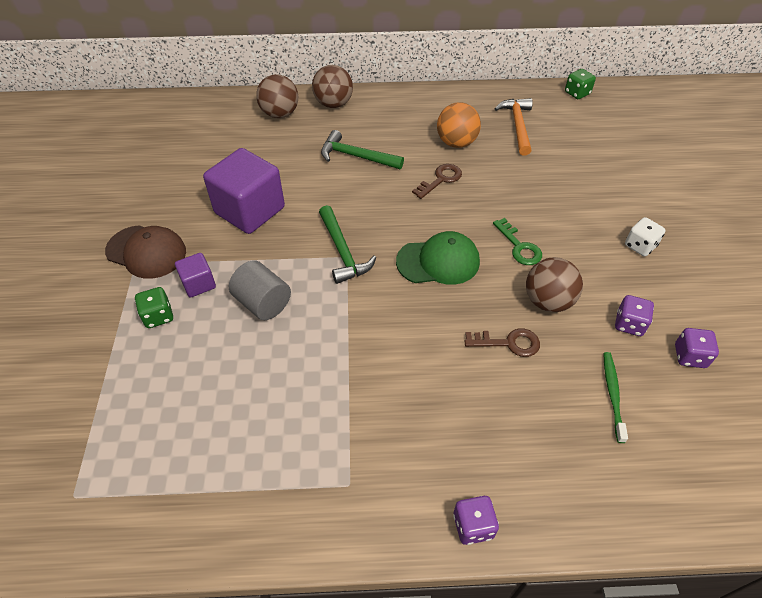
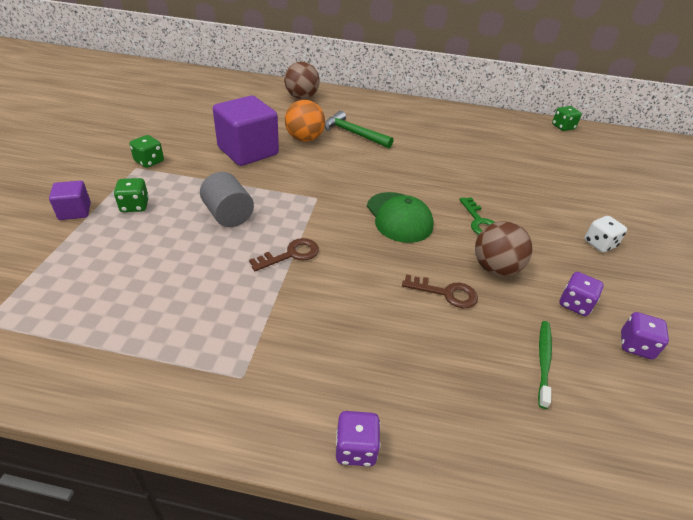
camera: 10 degrees right, 10 degrees down
(146, 252) = (149, 161): brown cap -> green dice
(198, 284) = (180, 191): purple cube -> purple cube (75, 211)
(333, 104) = (348, 99): brown ball -> none
(343, 252) = (315, 193): green hammer -> none
(438, 261) = (399, 217): green cap -> green cap turned 60 degrees clockwise
(440, 179) = (421, 161): brown key -> brown key (291, 254)
(456, 143) = (444, 140): orange ball -> orange ball (304, 139)
(517, 126) = (502, 138): orange hammer -> none

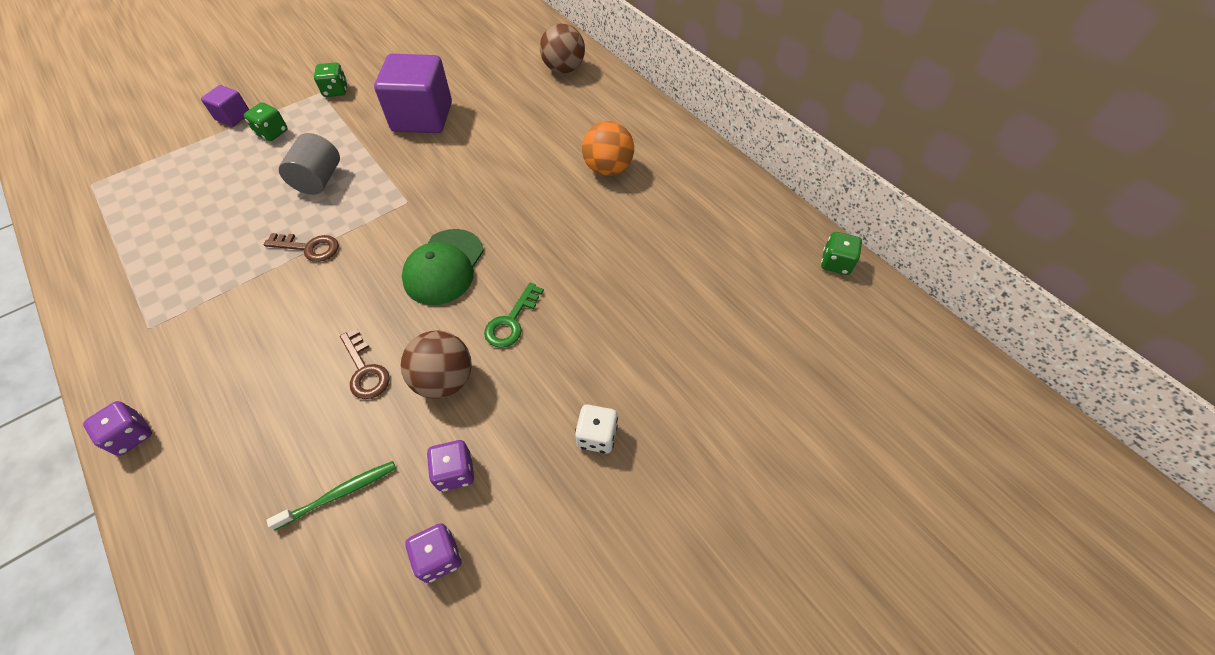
camera: 45 degrees right, 15 degrees up
(304, 139) = (491, 126): orange ball -> orange ball (608, 169)
(353, 133) = (548, 143): green hammer -> none

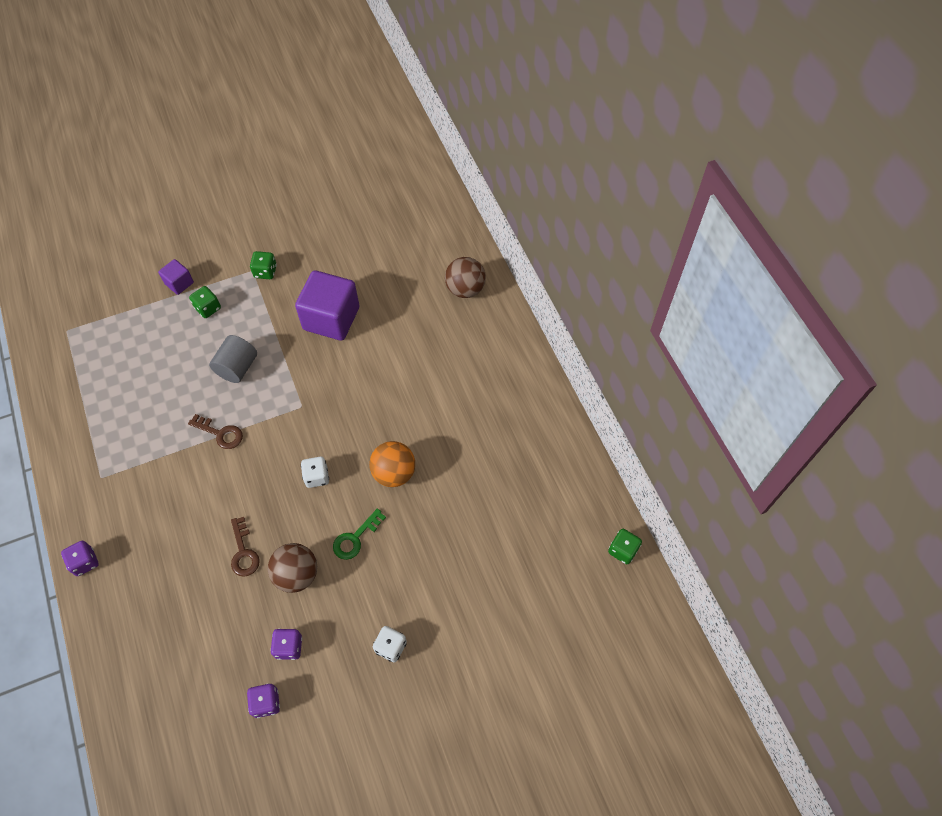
camera: 15 degrees right, 5 degrees up
(340, 493) = (212, 641): green toothbrush -> none
(444, 267) = (317, 477): green cap -> white dice
(608, 169) = (470, 411): orange ball -> orange ball (394, 473)

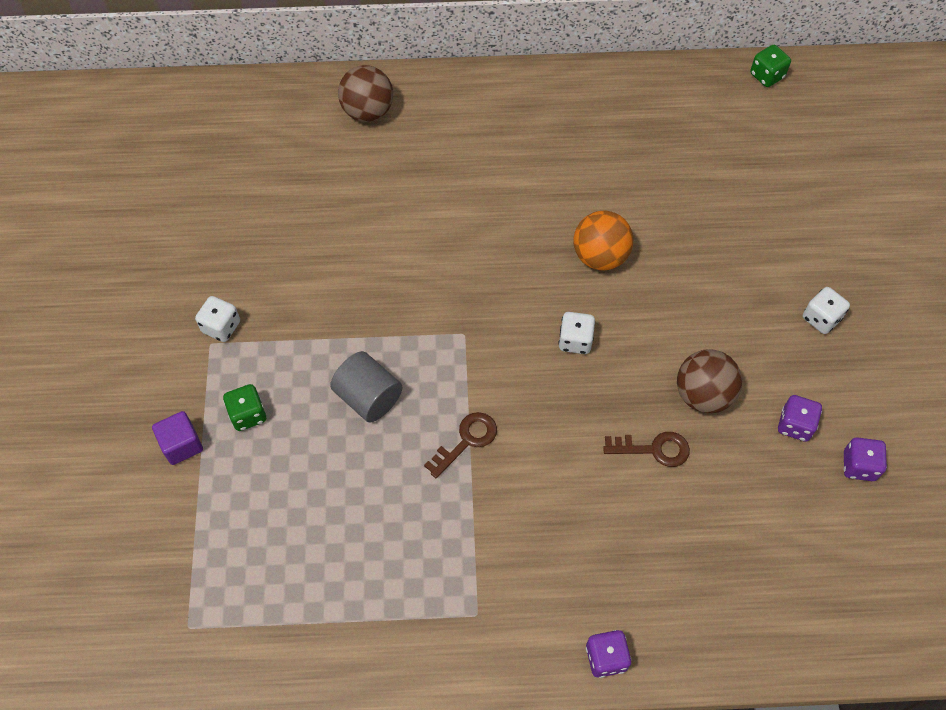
camera: 70 degrees left, 0 degrees up
(265, 272) = (221, 327): green dice -> white dice
(331, 318) = (341, 266): purple cube -> none
(355, 538) = (674, 319): green key -> none

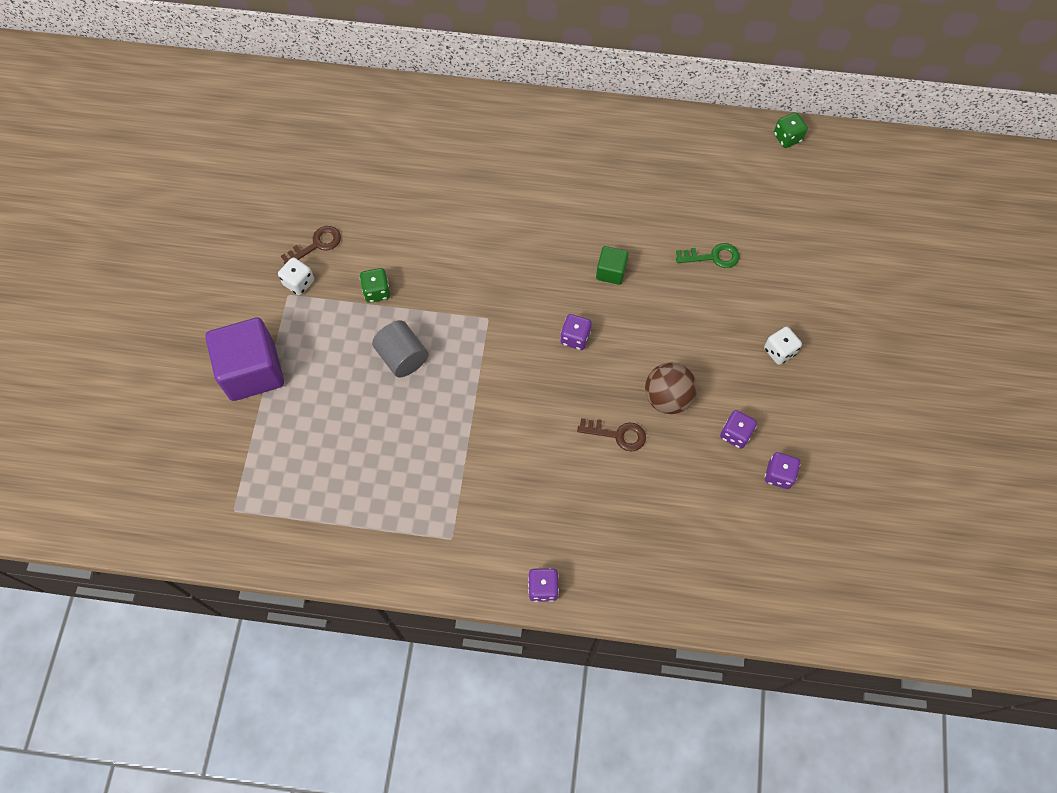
camera: 10 degrees right, 5 degrees up
(182, 445) = (252, 371): purple cube -> purple cube, size x2.04
(248, 414) = (307, 356): green dice -> green dice (377, 291)
(368, 112) = (448, 121): brown ball -> none
(466, 441) = (472, 404): brown key -> brown key (316, 244)
(575, 341) = (575, 338): white dice -> purple dice
(600, 256) = (611, 272): orange ball -> green cube
(715, 221) = (713, 257): none -> green key

